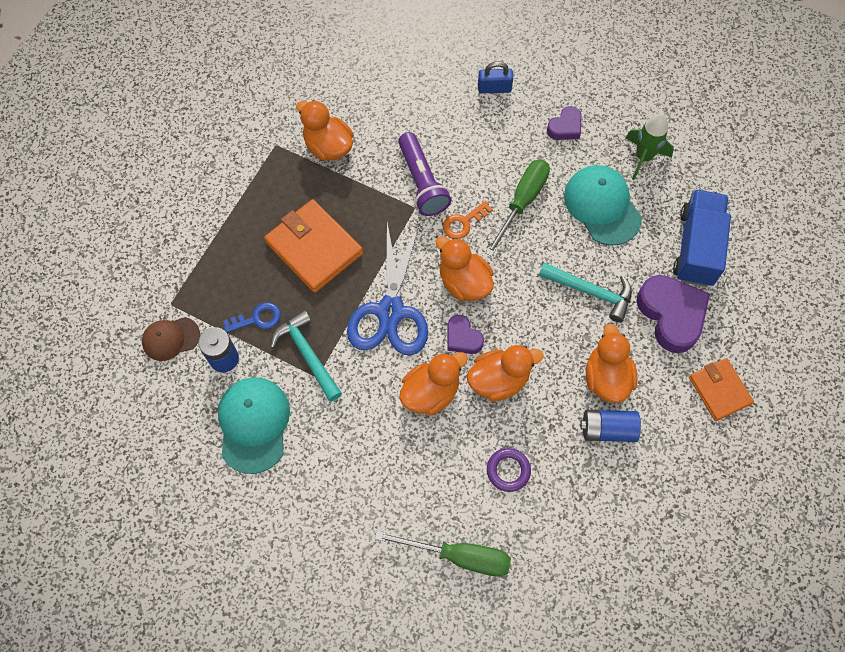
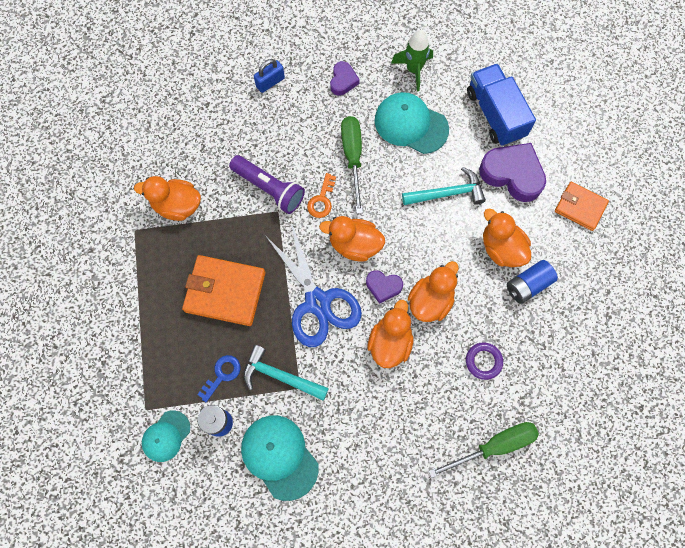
camera: 35 degrees left, 5 degrees up
(170, 338) = (166, 436): brown cap -> turquoise cap

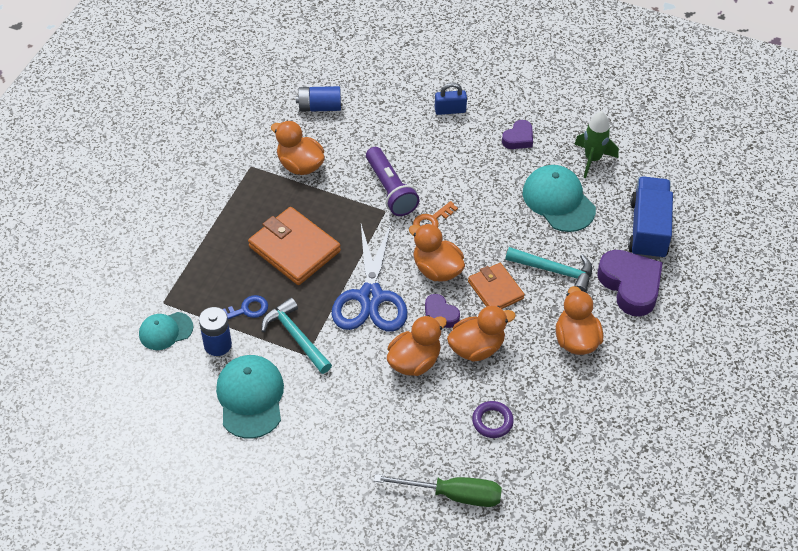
camera: 30 degrees right, 20 degrees down
(353, 157) = (484, 201): green screwdriver -> none
(528, 285) = (581, 382): blue battery -> blue battery (319, 107)
(580, 207) = (680, 344): orange wallet -> orange wallet (495, 290)

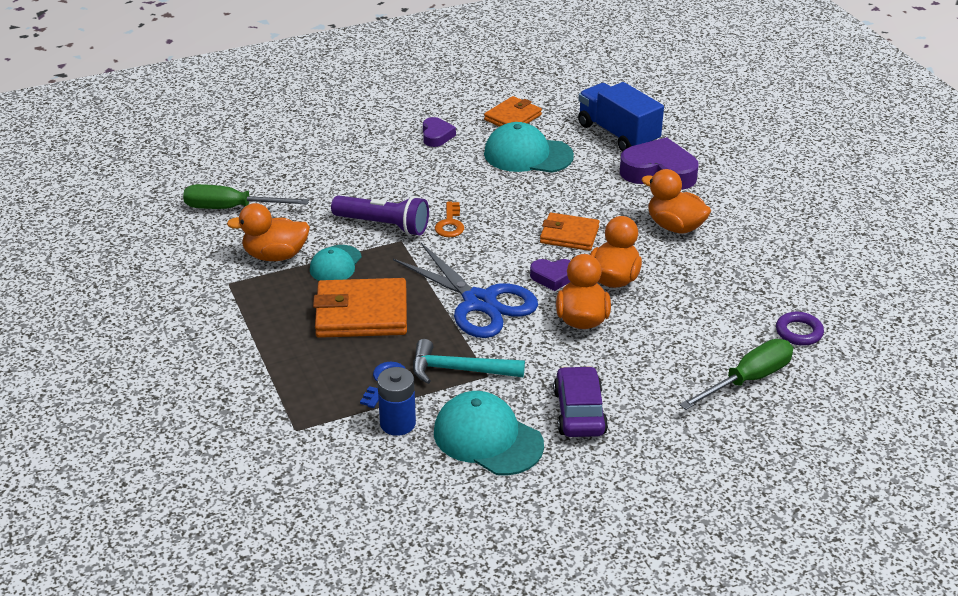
camera: 45 degrees left, 15 degrees down
(165, 331) = (332, 448): turquoise cap -> turquoise cap (335, 264)
(319, 107) = (231, 208): blue battery -> green screwdriver
(322, 426) = (579, 412): none -> purple car
(437, 269) = (504, 251): orange duck -> none
(450, 110) = (352, 149): blue padlock -> none
(492, 421) = (699, 315): purple ring -> purple ring (799, 332)
(555, 271) = (593, 196): turquoise hammer -> none
(592, 159) = (512, 117): green rocket -> orange wallet

